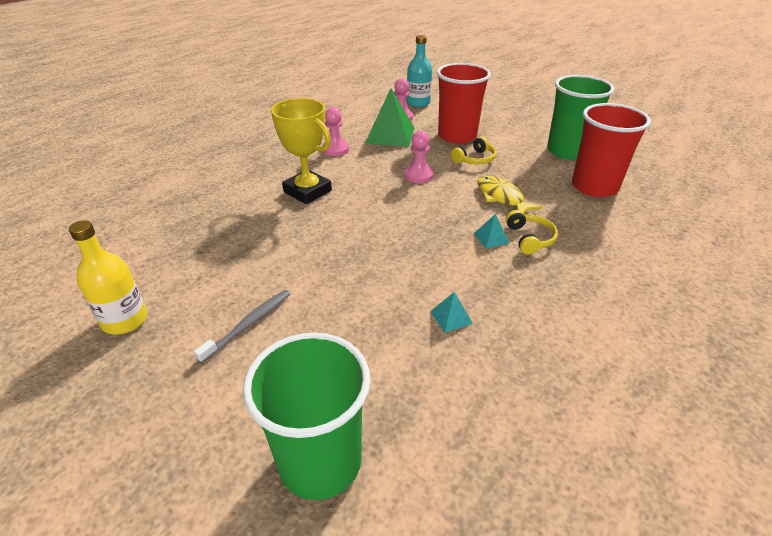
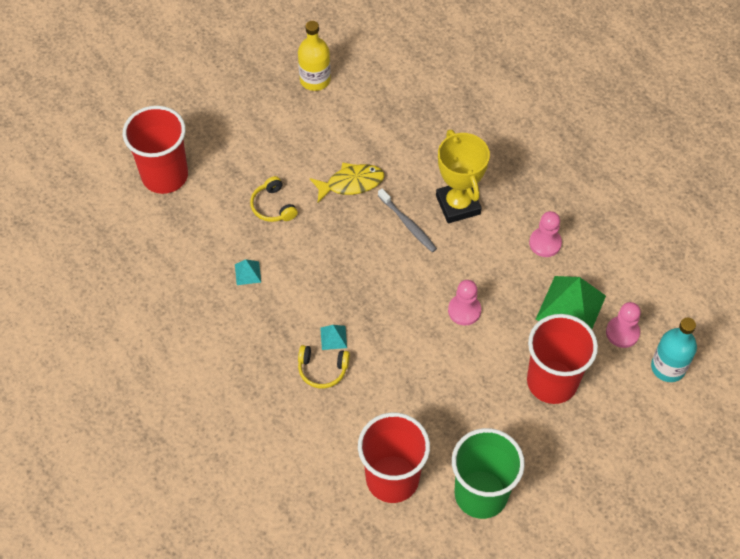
camera: 105 degrees right, 20 degrees up
(249, 324) = (286, 149): grey toothbrush -> grey toothbrush (408, 224)
(307, 191) = (458, 205): yellow trophy -> yellow trophy turned 75 degrees counterclockwise
(320, 461) = (165, 176): green cup -> red cup
(475, 159) = (486, 379): yellow headphones -> yellow headphones (273, 206)
(501, 197) = (397, 374): yellow fish -> yellow fish (351, 183)

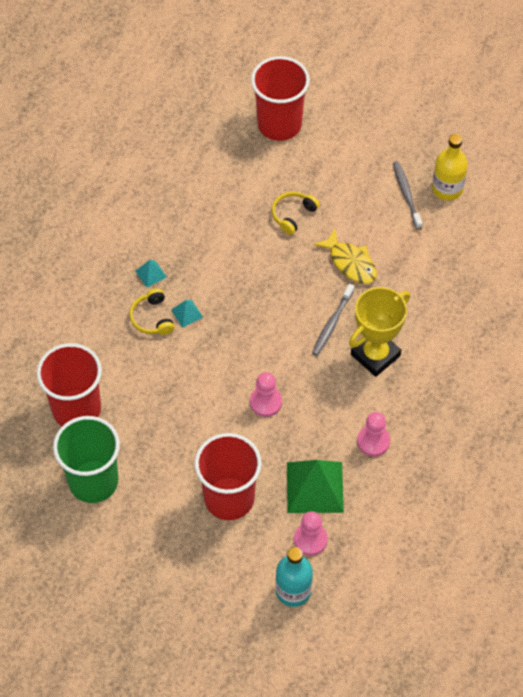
camera: 65 degrees right, 0 degrees up
(248, 273) = (216, 225): turquoise pyramid -> turquoise pyramid (151, 274)
(302, 111) = (406, 194): none -> grey toothbrush

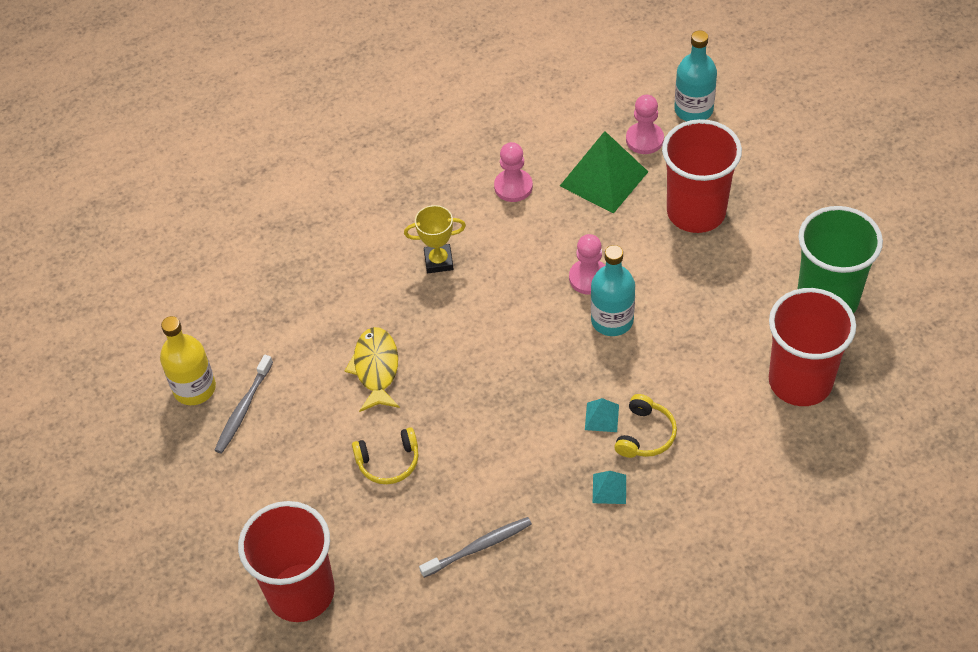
camera: 140 degrees left, 5 degrees down
(227, 381) = (612, 320): none -> turquoise bottle
(332, 324) = (454, 316): grey toothbrush -> grey toothbrush (479, 547)
(375, 355) = (438, 261): yellow trophy -> yellow trophy, size x0.60

